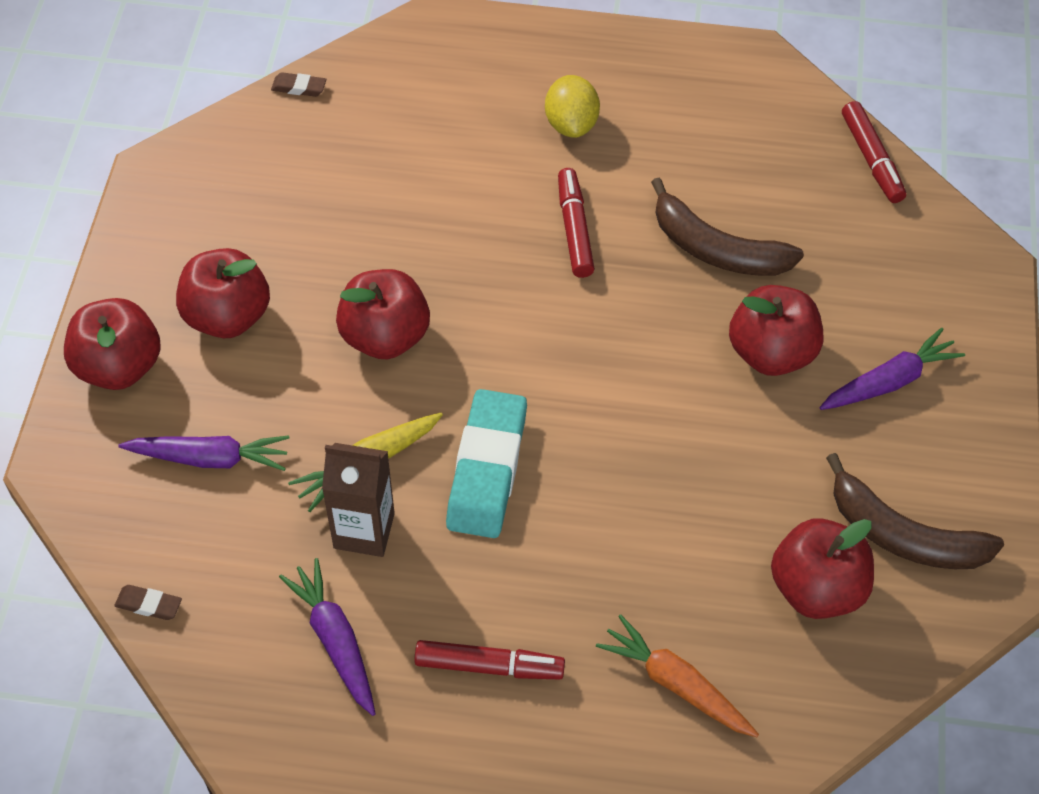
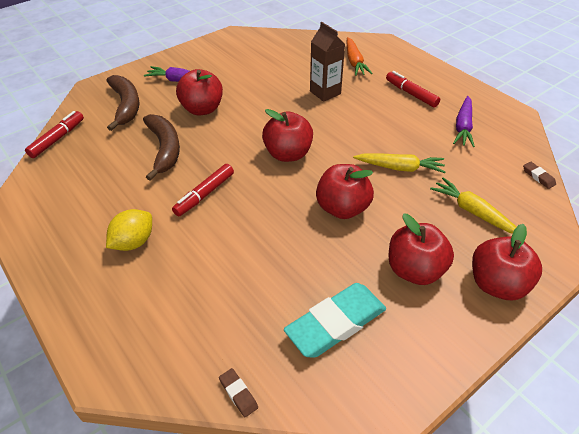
camera: 135 degrees left, 10 degrees down
(210, 458) = (472, 212): purple carrot -> yellow carrot
(364, 530) = (422, 149): brown carton -> brown carton (325, 92)
(487, 469) = (351, 139): turquoise eraser -> turquoise eraser (335, 323)
(816, 588) = (283, 57): red apple -> red apple (288, 154)
(903, 535) = (241, 52): brown banana -> brown banana (126, 106)

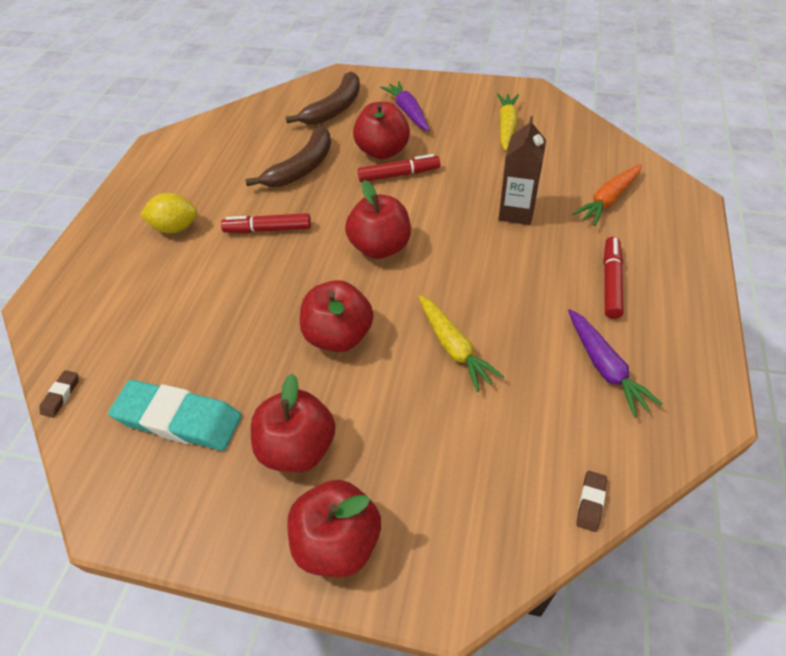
camera: 55 degrees right, 5 degrees up
(57, 139) = (254, 106): red marker -> red marker (398, 175)
(463, 127) = (605, 367): purple carrot -> purple carrot turned 90 degrees counterclockwise
(472, 212) = (444, 457): yellow carrot -> yellow carrot (506, 127)

